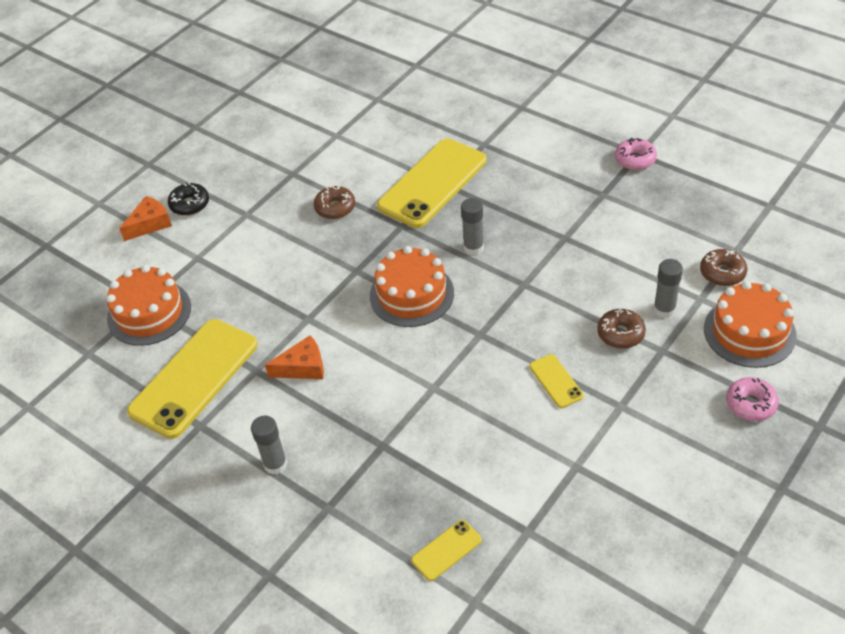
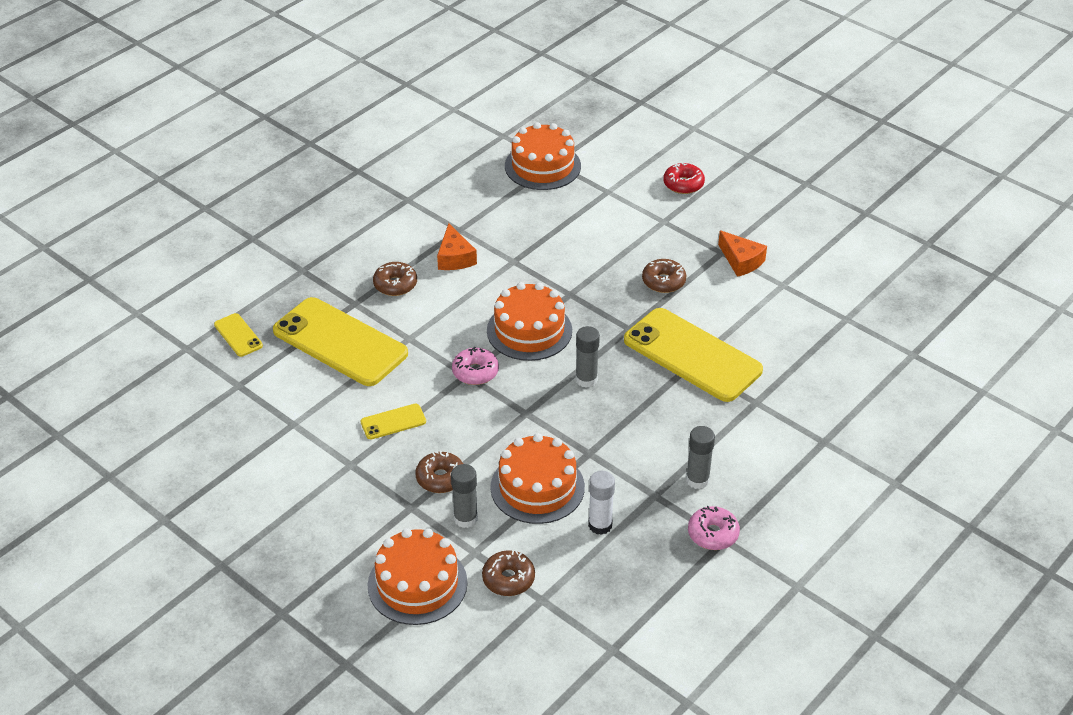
camera: 90 degrees right, 5 degrees down
(150, 224) = (659, 161): orange cheese -> orange cheese (741, 261)
(190, 204) = (683, 184): black donut -> red donut
(194, 378) = (459, 195): yellow phone -> yellow phone (340, 342)
(275, 464) = (354, 241): grey glue stick -> grey glue stick (697, 480)
(349, 413) = (395, 284): none -> brown donut
(613, 266) = (537, 487): none -> orange cake
(645, 223) = (600, 525): none -> white glue stick
(751, 404) = (323, 564): pink donut -> pink donut (475, 372)

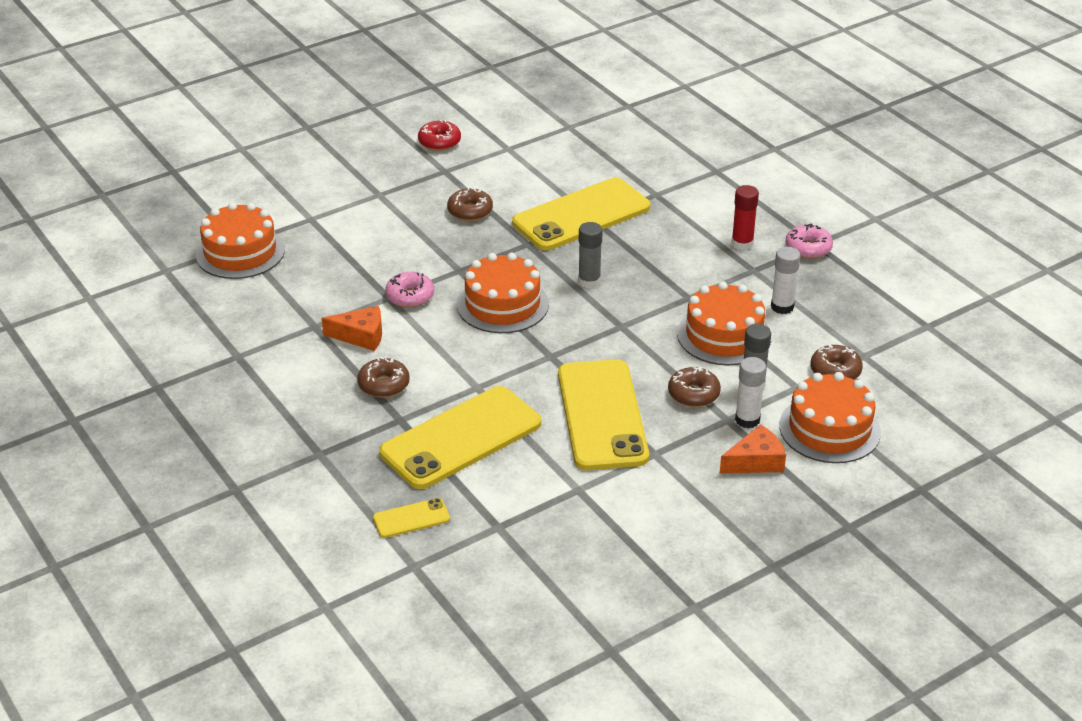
camera: 75 degrees left, 5 degrees down
(393, 422) = (602, 415): yellow phone -> yellow phone, size x2.28
(414, 521) = (747, 420): none -> white glue stick
(475, 372) = (549, 349): pink donut -> pink donut (410, 296)
(683, 184) = (328, 172): red donut -> red donut (439, 142)
(697, 480) = (742, 243): grey glue stick -> red glue stick
(741, 261) = (463, 163): orange cheese -> orange cheese (756, 461)

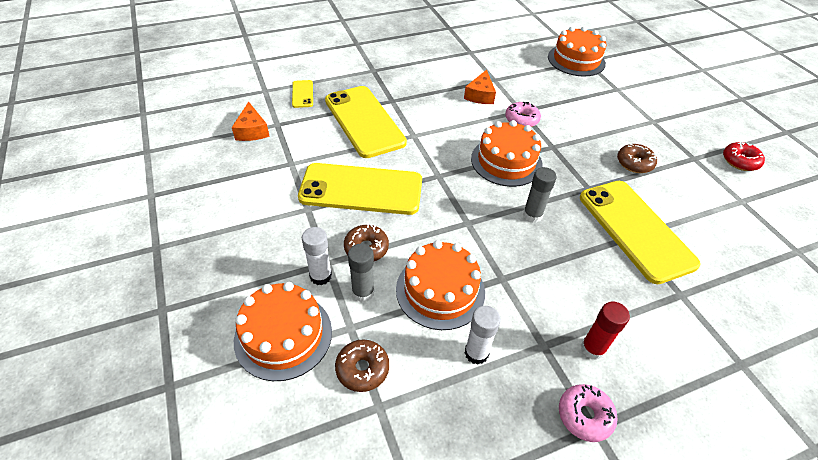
camera: 100 degrees right, 10 degrees up
(384, 385) = (428, 98): brown donut -> none
(756, 461) = (269, 267): orange cheese -> orange cheese (252, 130)

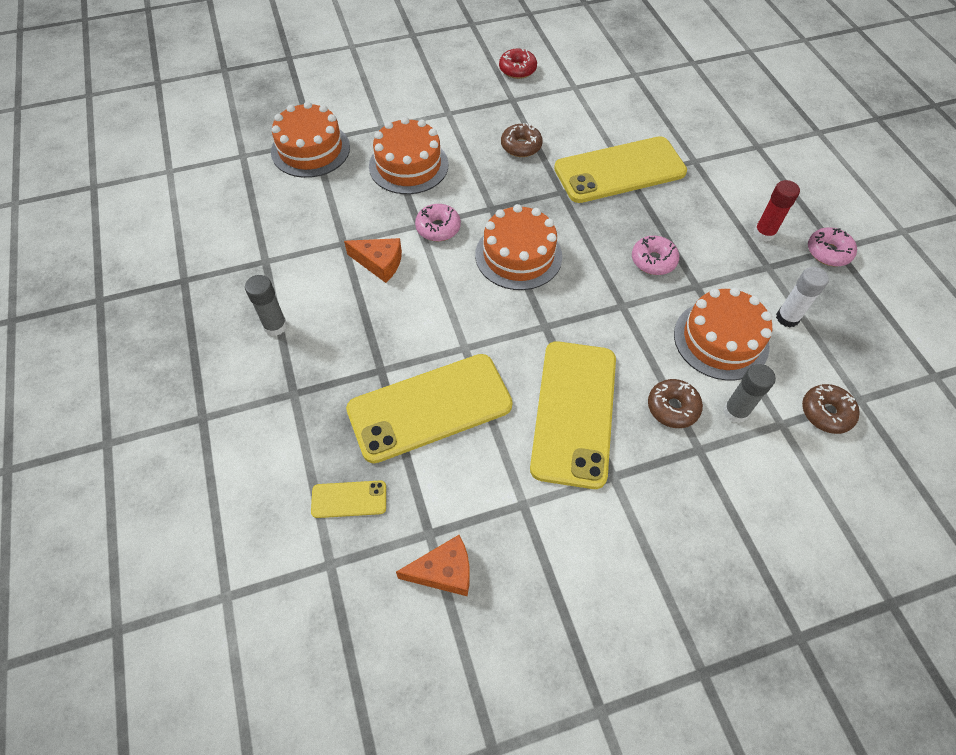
camera: 85 degrees left, 10 degrees up
(283, 335) = (805, 489): orange cake -> orange cake (408, 165)
(320, 276) = (720, 455): white glue stick -> none
(525, 247) = (653, 260): none -> pink donut
(532, 215) = (606, 246): grey glue stick -> grey glue stick (275, 326)

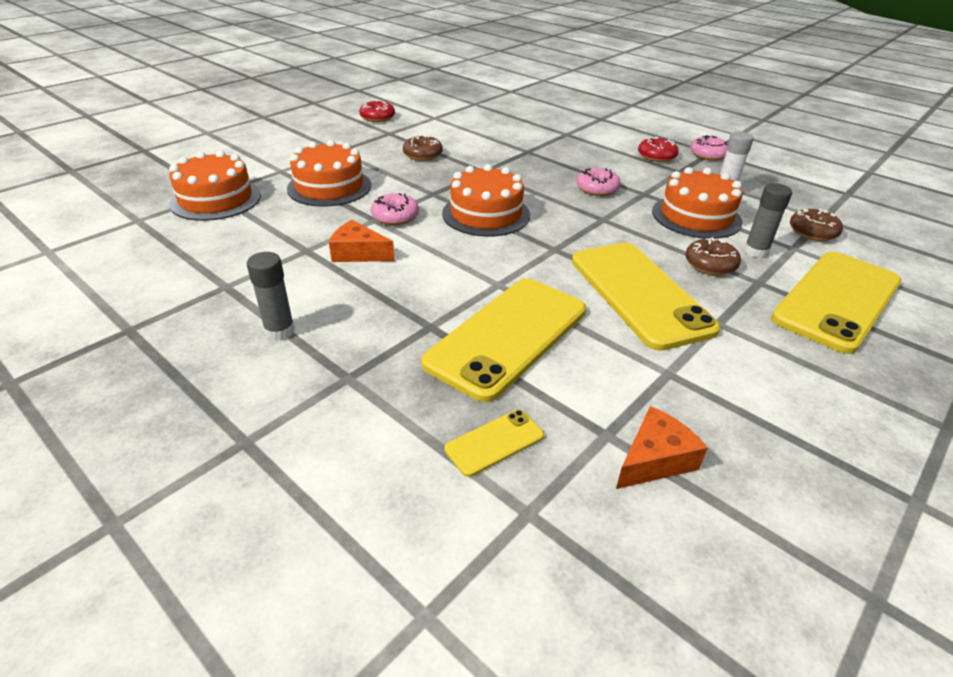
camera: 30 degrees left, 20 degrees down
(379, 263) = (358, 253): orange cheese -> orange cheese turned 150 degrees counterclockwise
(620, 170) = (517, 150): yellow phone -> yellow phone (837, 300)
(764, 233) = (656, 156): red glue stick -> red donut

